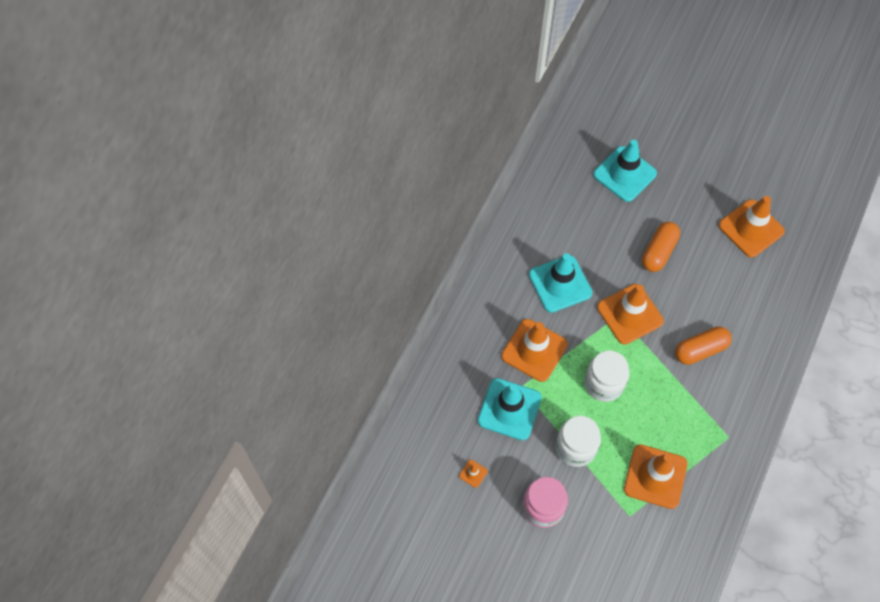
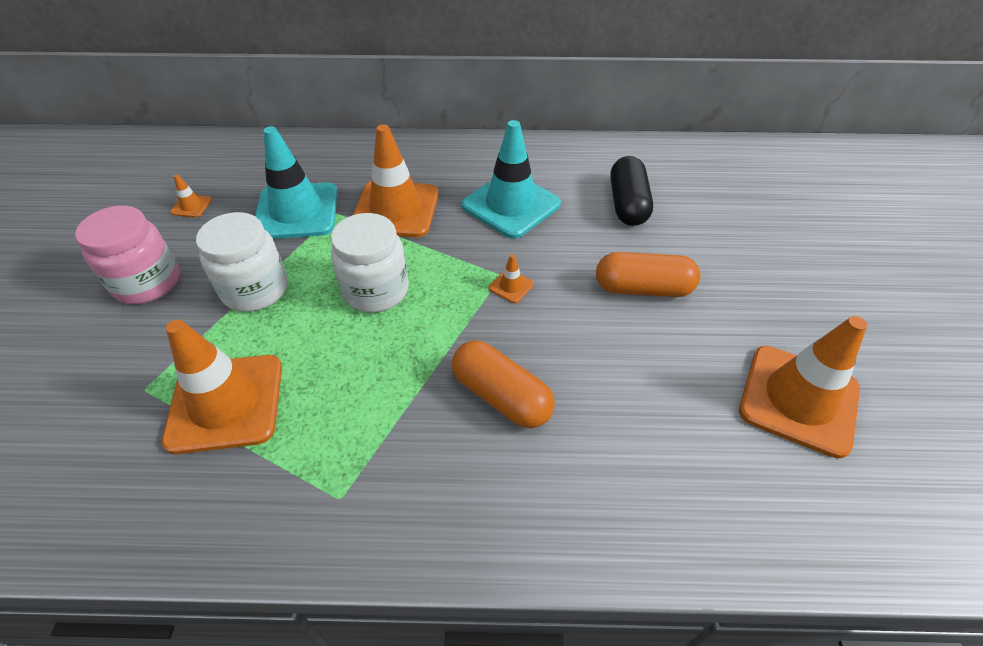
camera: 65 degrees right, 15 degrees down
(588, 221) = (627, 204): none -> black capsule
(624, 174) = (734, 217): turquoise traffic cone -> none
(629, 314) = (511, 286): orange traffic cone -> orange traffic cone, size x0.41

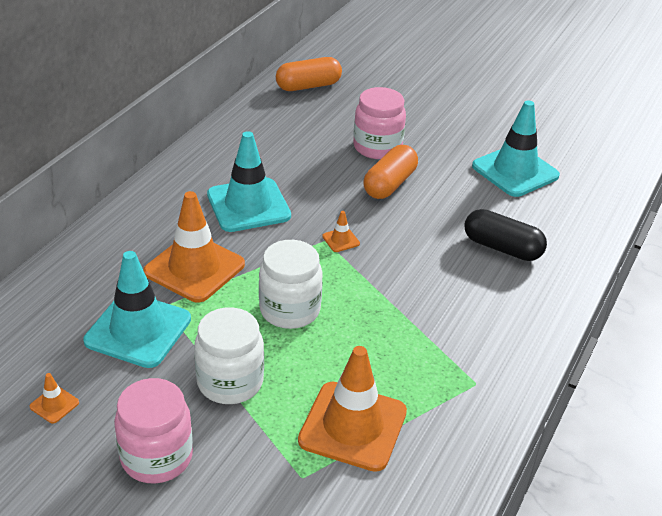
camera: 65 degrees left, 10 degrees down
(501, 396) = (439, 282): orange capsule -> orange capsule (308, 86)
(627, 204) = (300, 152): black capsule -> black capsule (502, 248)
(700, 254) = (377, 147): none -> pink jar
(798, 399) = (515, 171): orange traffic cone -> turquoise traffic cone

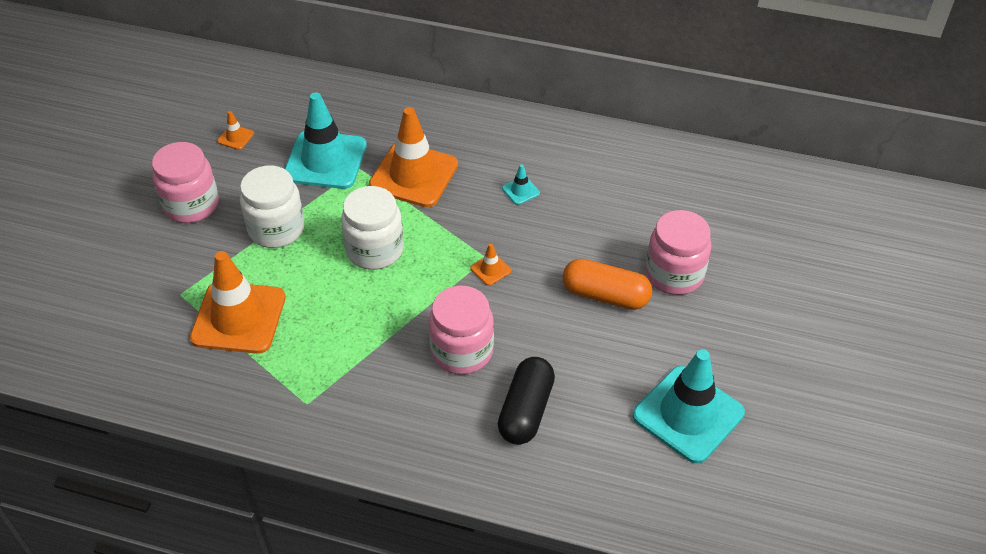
camera: 80 degrees right, 10 degrees up
(248, 205) = (520, 191): turquoise traffic cone -> turquoise traffic cone, size x0.41
(308, 86) = (772, 194): orange capsule -> none
(432, 273) = (462, 351): none -> pink jar

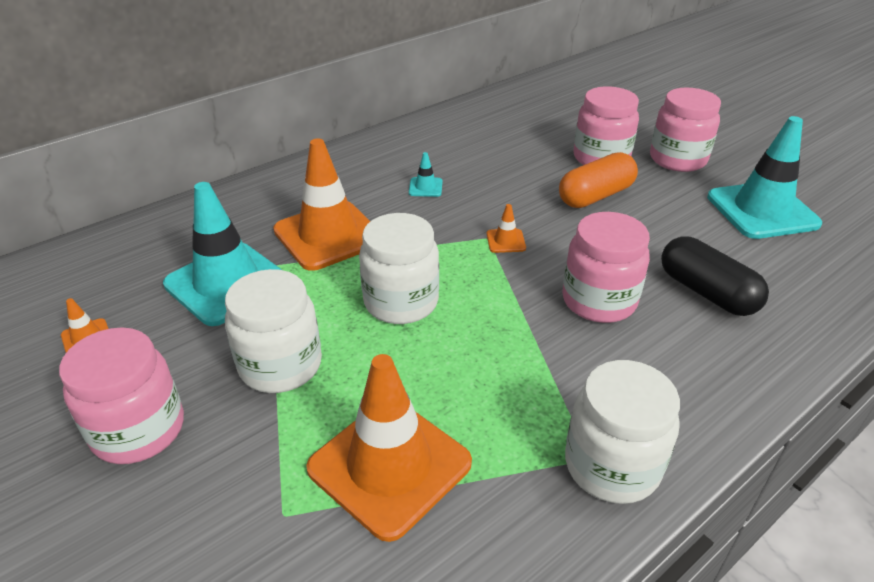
camera: 55 degrees left, 10 degrees down
(307, 416) = (612, 466): none -> white jar
(726, 327) = (677, 159): none -> pink jar

